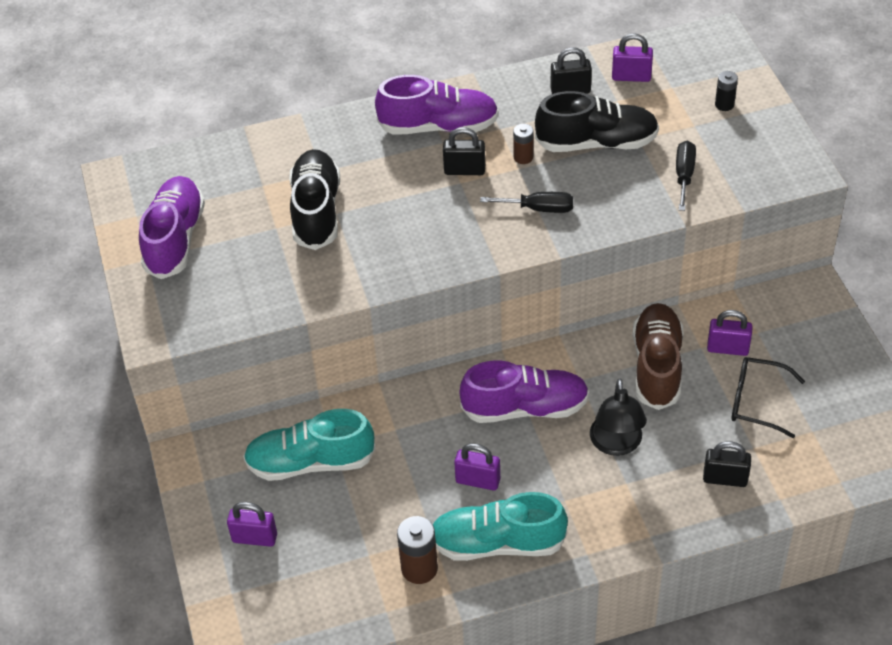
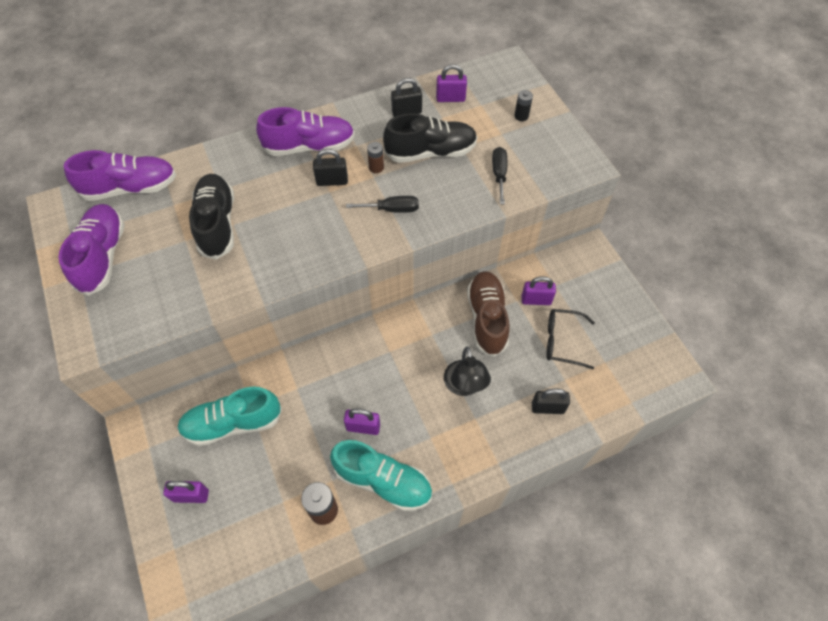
camera: 10 degrees left, 10 degrees up
(497, 543) = (383, 481): turquoise shoe -> turquoise shoe turned 150 degrees counterclockwise
(525, 408) = (393, 361): purple shoe -> purple shoe (130, 188)

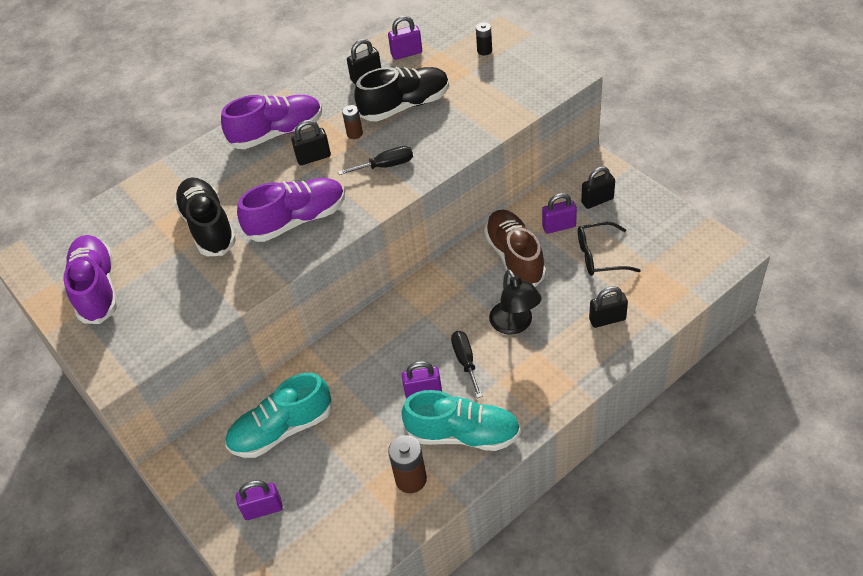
camera: 10 degrees left, 10 degrees down
(130, 188) = (101, 220): purple shoe -> purple shoe (297, 220)
(499, 174) = (482, 107): black screwdriver -> black screwdriver (465, 361)
(579, 284) = (597, 200): none -> black padlock

